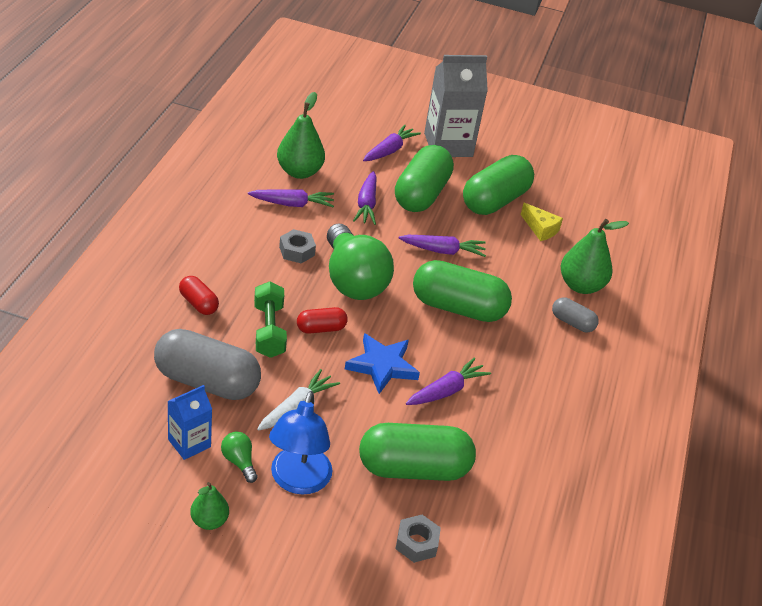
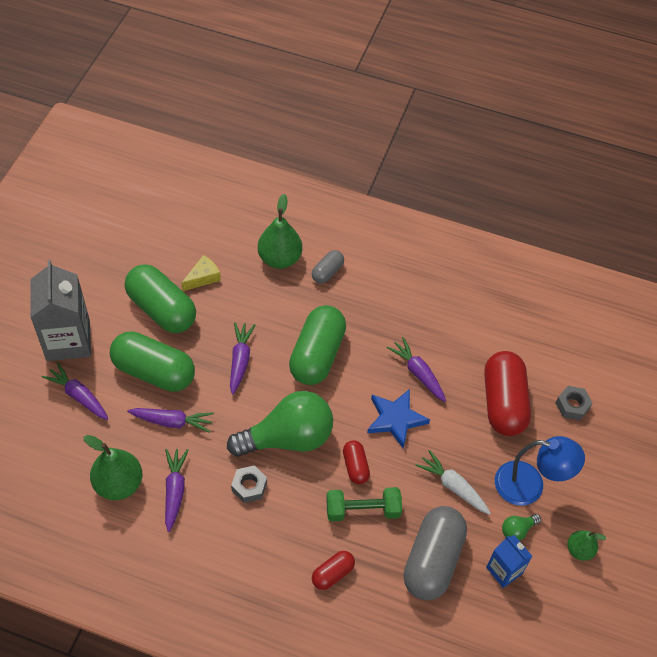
camera: 85 degrees left, 15 degrees up
(413, 468) = (503, 403): green capsule -> red capsule

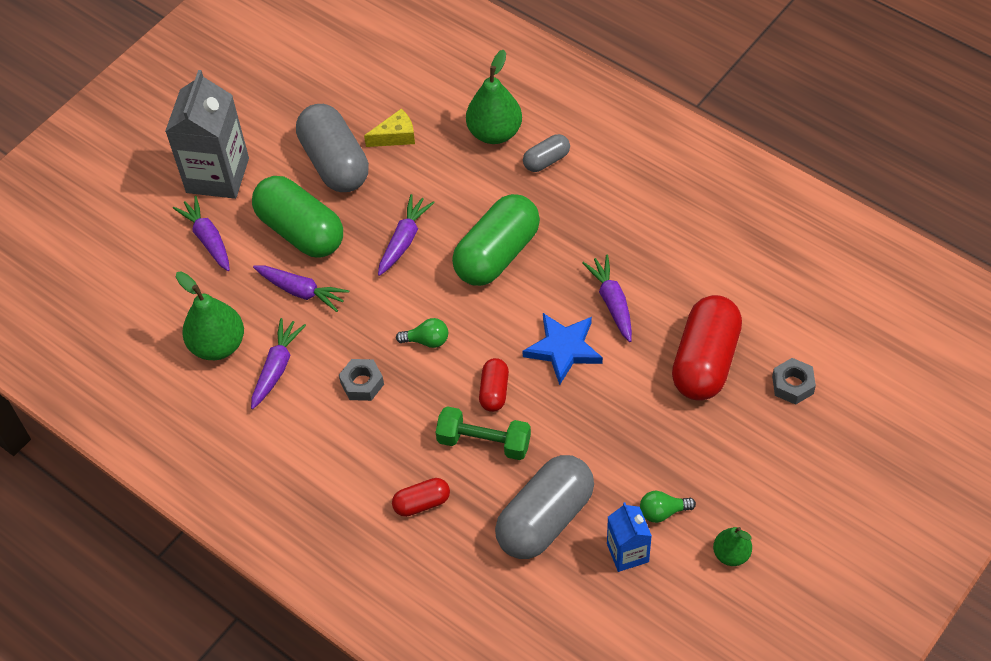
camera: 25 degrees right, 0 degrees up
(162, 309) = (335, 163): green capsule -> grey capsule
(288, 438) = (427, 340): green light bulb -> green light bulb, size x0.40
(453, 486) = (603, 442): white carrot -> none
(529, 486) = (699, 465): blue lamp -> none

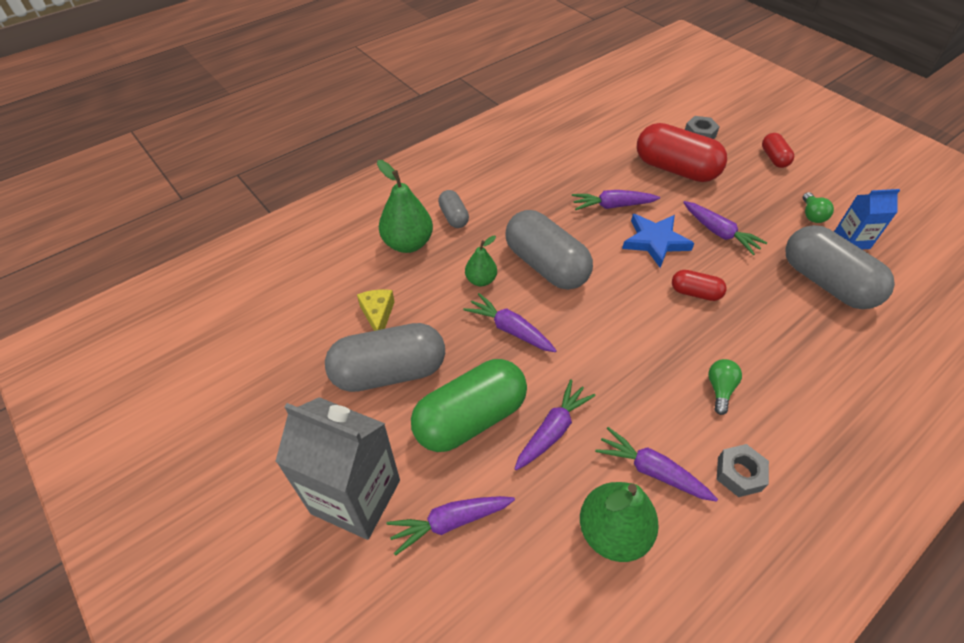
camera: 80 degrees left, 5 degrees down
(362, 383) = (679, 392): grey nut -> grey nut (739, 474)
(422, 503) = (818, 366): red capsule -> red capsule (774, 158)
(427, 340) = (633, 331): green light bulb -> green light bulb (720, 389)
(484, 442) = (749, 309): green dumbbell -> none
(497, 254) = (546, 265): green capsule -> grey capsule
(598, 412) = (719, 233): none -> purple carrot
(731, 554) = (844, 188): green pear -> green pear (481, 280)

